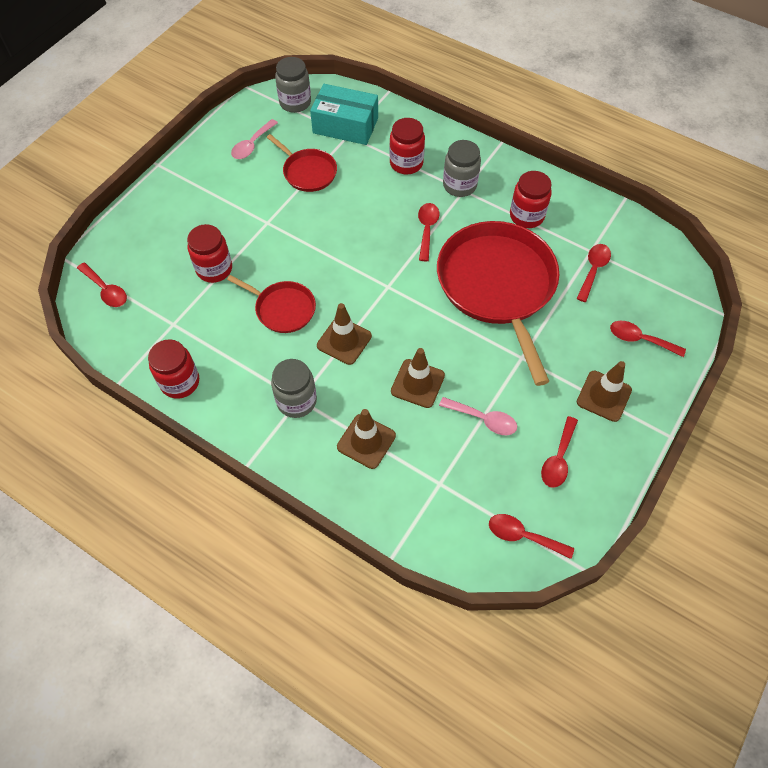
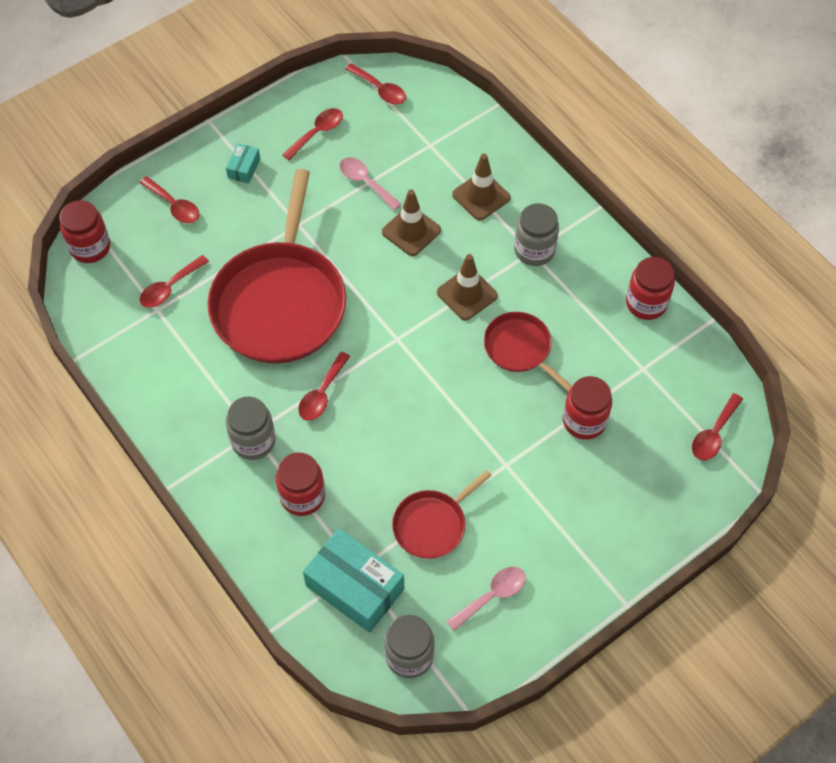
camera: 160 degrees left, 0 degrees up
(106, 290) = (714, 433): red spoon -> red spoon turned 120 degrees counterclockwise
(308, 172) = (432, 524): red pan -> red pan turned 105 degrees counterclockwise
(526, 216) = (199, 374): red jar -> red jar (90, 247)
(603, 396) = (244, 168): brown traffic cone -> turquoise box

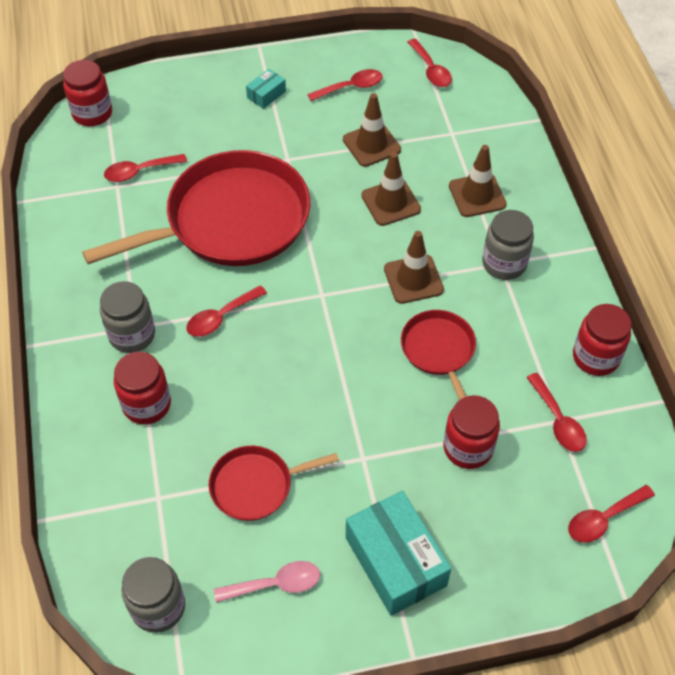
camera: 25 degrees right, 5 degrees down
(174, 205) = (185, 104): red spoon -> red spoon (557, 420)
(280, 302) = (231, 220): red pan -> red pan turned 150 degrees counterclockwise
(355, 587) = (145, 514): turquoise box -> turquoise box (395, 561)
(365, 182) = (371, 145): pink spoon -> brown traffic cone

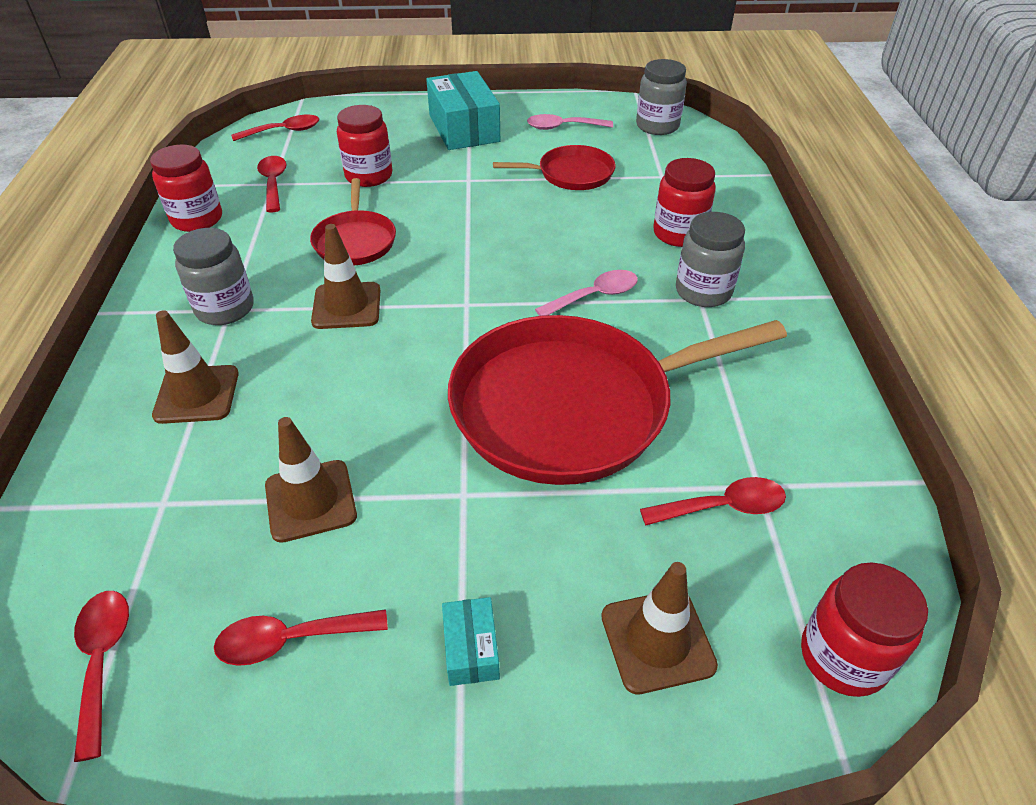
camera: 170 degrees left, 10 degrees down
(221, 317) = (594, 296): red spoon -> pink spoon
(266, 95) = (471, 649): turquoise box -> turquoise box turned 60 degrees counterclockwise
(391, 202) = (327, 401): brown traffic cone -> brown traffic cone (657, 640)

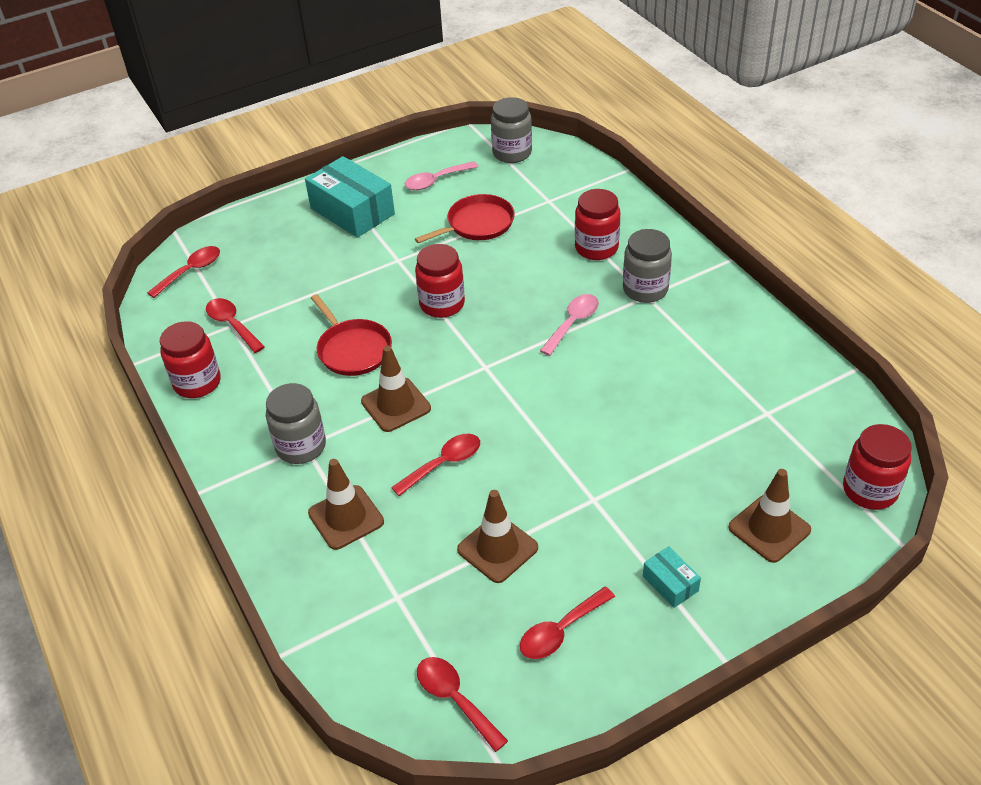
camera: 25 degrees left, 0 degrees up
(369, 176) = (310, 287): red jar -> red jar (442, 304)
(571, 406) = (617, 411): red pan -> none
(722, 507) = (755, 436): red spoon -> red spoon (443, 464)

